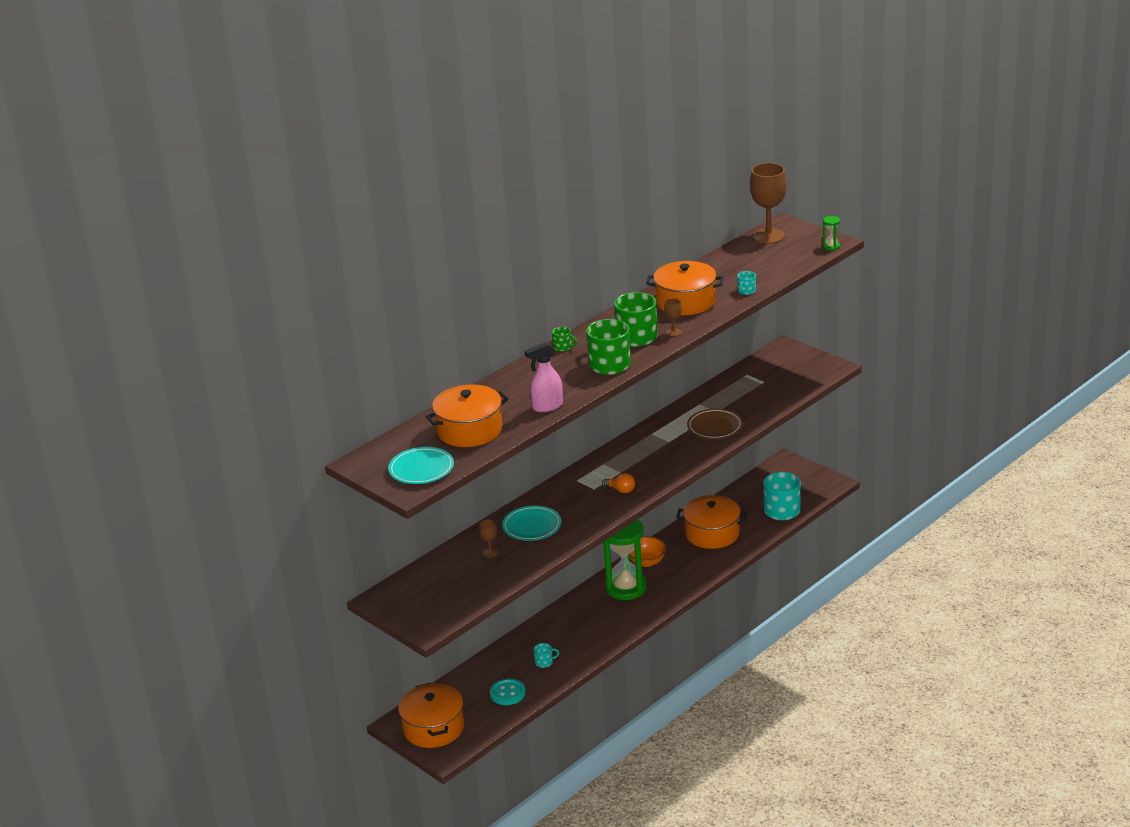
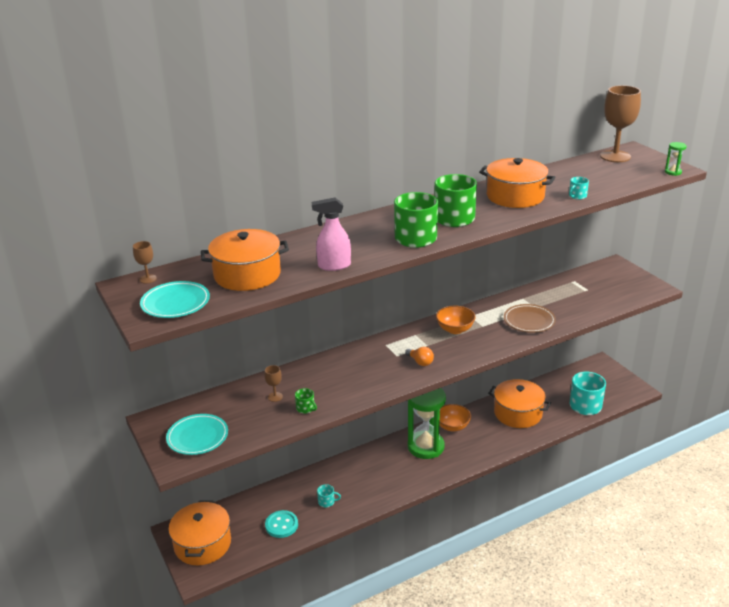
camera: 15 degrees right, 0 degrees up
(532, 526) = (325, 380): turquoise plate -> turquoise plate (197, 437)
(563, 347) = (381, 216): green mug -> green mug (305, 408)
(642, 450) = (455, 329): none -> orange bowl
(673, 332) = (491, 220): brown goblet -> brown goblet (148, 279)

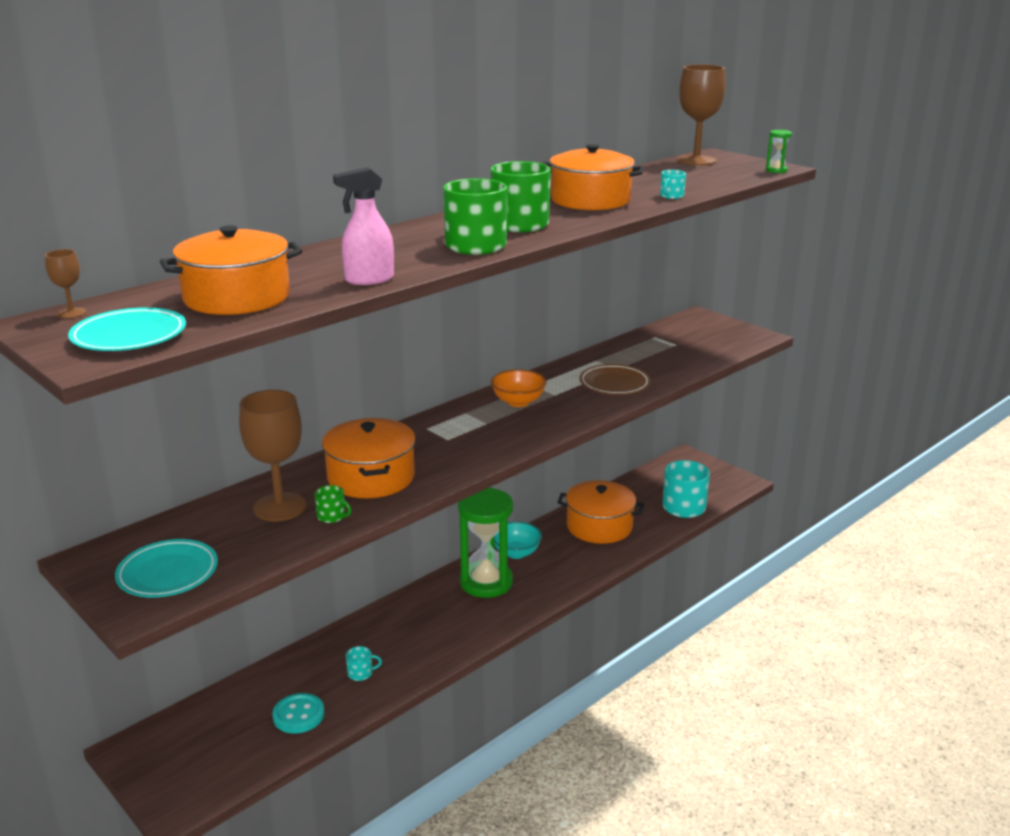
camera: 15 degrees left, 5 degrees down
(202, 544) = (176, 761): orange pot -> orange pot (371, 477)
(275, 397) = (280, 507): brown goblet -> brown goblet, size x2.26
(420, 362) = (483, 443): orange light bulb -> none
(452, 426) = (516, 553): orange bowl -> turquoise bowl

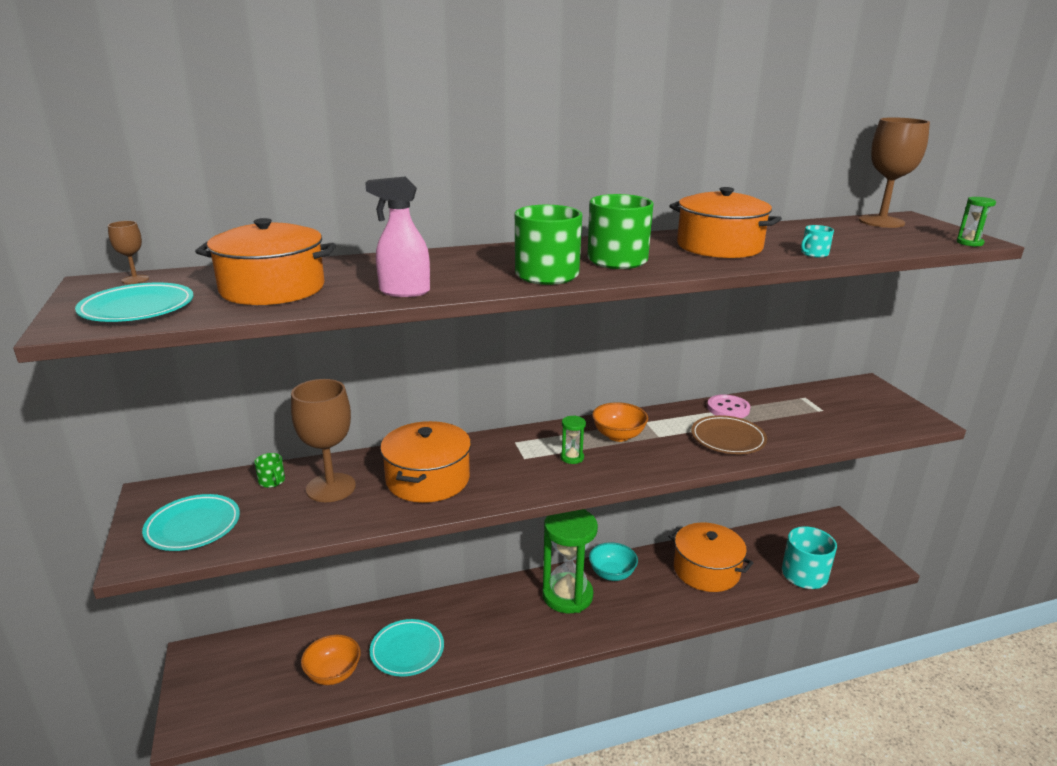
camera: 25 degrees right, 0 degrees up
(298, 715) = (333, 673): turquoise button -> orange bowl
(332, 516) = (363, 510): green mug -> green mug (272, 481)
(361, 673) = (407, 650): turquoise mug -> turquoise plate
(491, 429) = (572, 457): none -> green hourglass
(597, 359) = (728, 408): none -> pink button

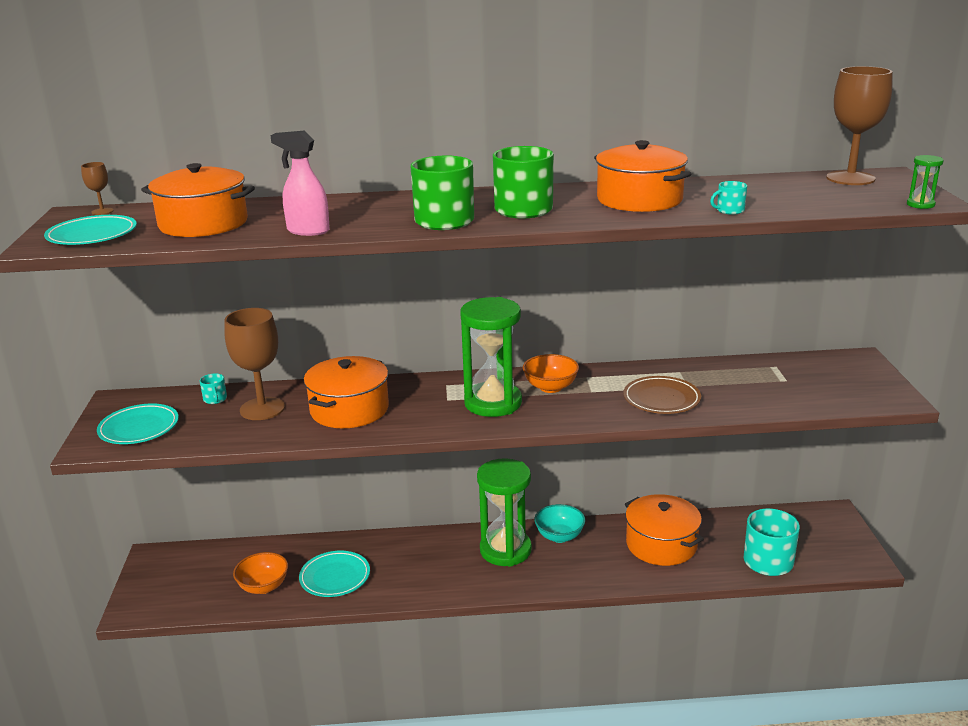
camera: 15 degrees right, 0 degrees up
(272, 481) = (215, 399): green mug -> turquoise mug
(572, 457) = (493, 403): green hourglass -> green hourglass, size x2.48
(728, 408) = (682, 371): pink button -> none

